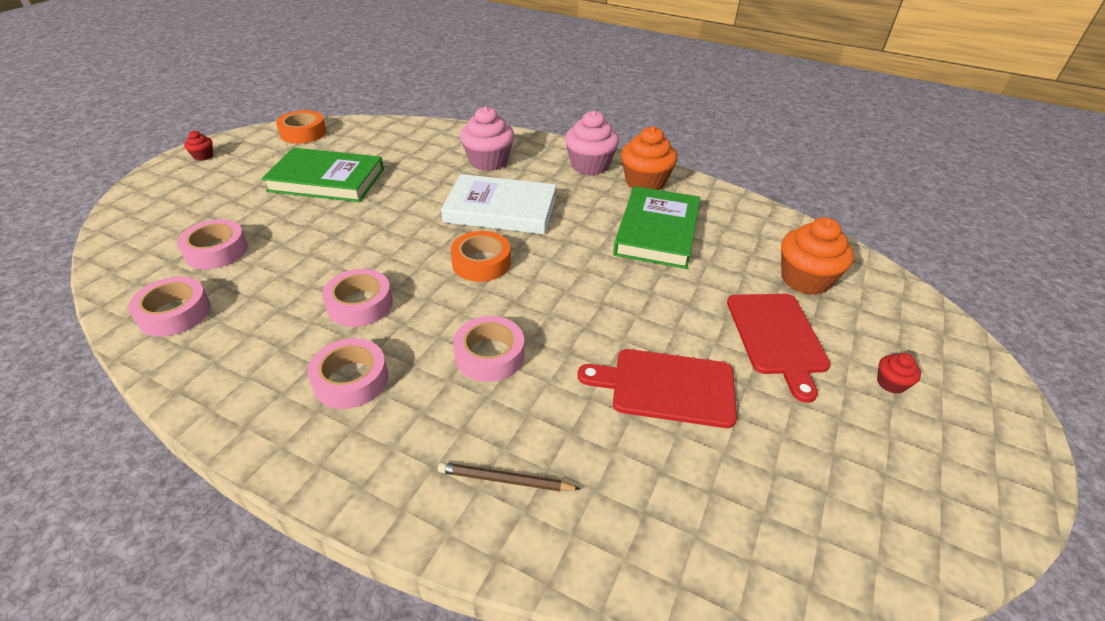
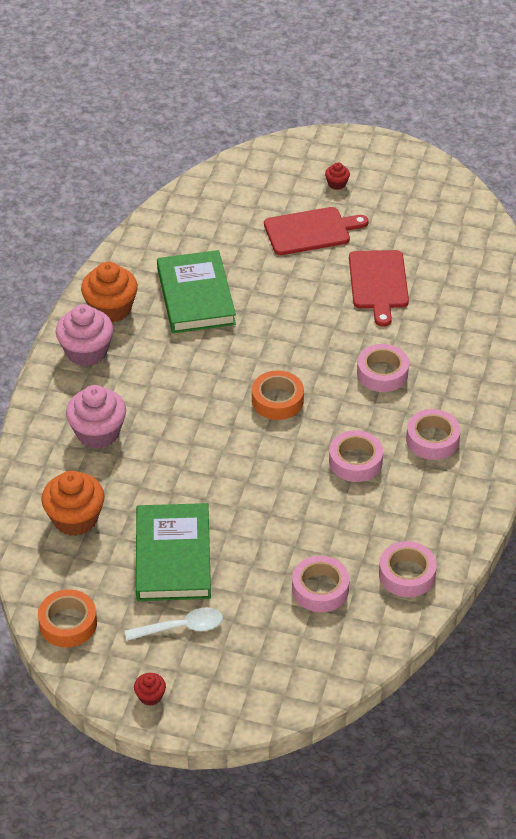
camera: 100 degrees left, 5 degrees up
(251, 175) = (181, 627): none -> white spoon
(501, 209) = (190, 404): white book -> none
(505, 480) = (478, 346): brown pencil -> none
(657, 231) = (196, 296): green book -> green book turned 75 degrees clockwise
(805, 279) = (238, 213): orange cupcake -> orange cupcake (75, 519)

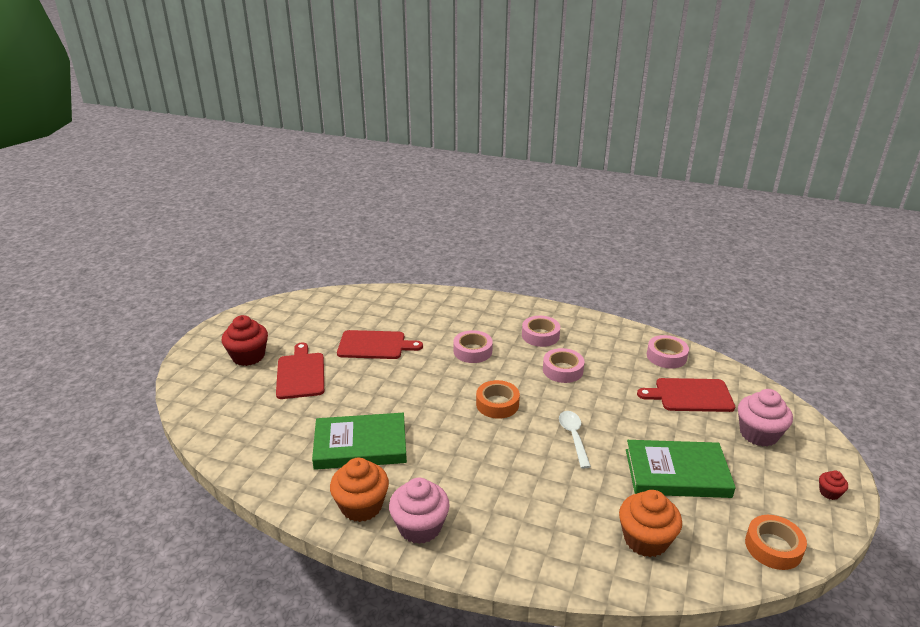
camera: 85 degrees left, 15 degrees down
(98, 433) = (533, 520): pink cupcake -> pink cupcake (758, 434)
(181, 627) = (751, 471): white spoon -> white spoon (573, 437)
(320, 589) = (690, 395): pink tape -> red cutting board
(337, 184) = (248, 356): red cupcake -> red cupcake, size x2.11

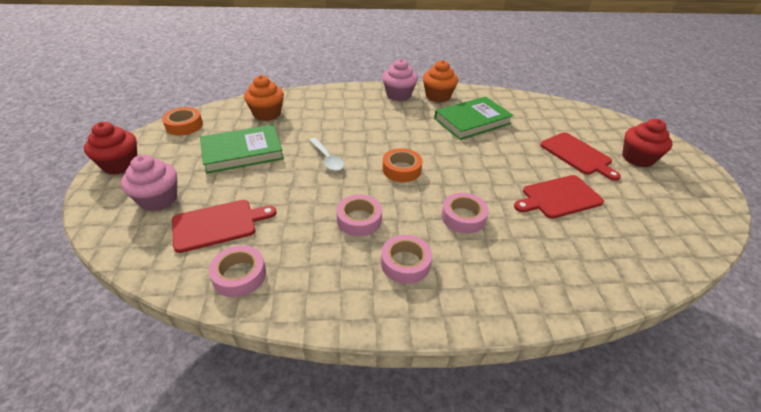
camera: 155 degrees right, 10 degrees up
(829, 492) = (120, 164): red cupcake -> red cupcake, size x2.11

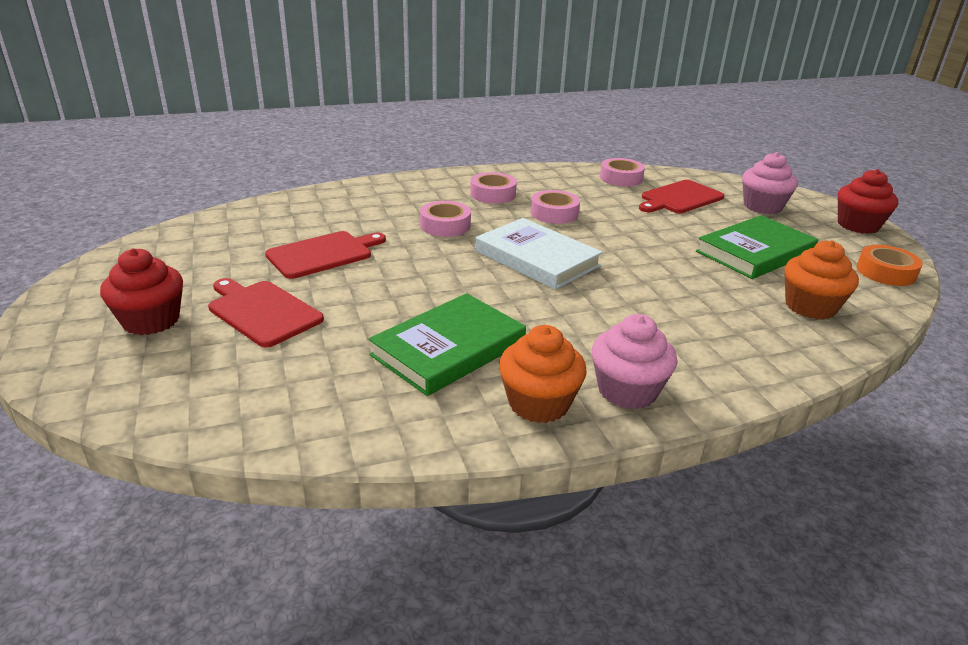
camera: 165 degrees right, 10 degrees down
(327, 159) = (642, 258): white spoon -> none
(401, 169) = (537, 258): orange tape -> white book

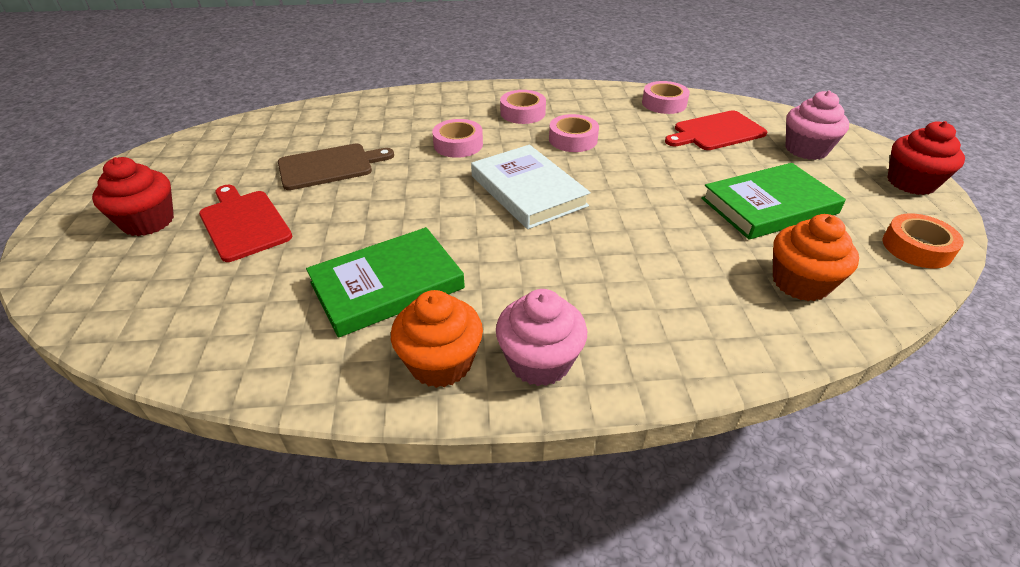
camera: 15 degrees right, 10 degrees up
(323, 254) = (330, 166): red cutting board -> brown cutting board

